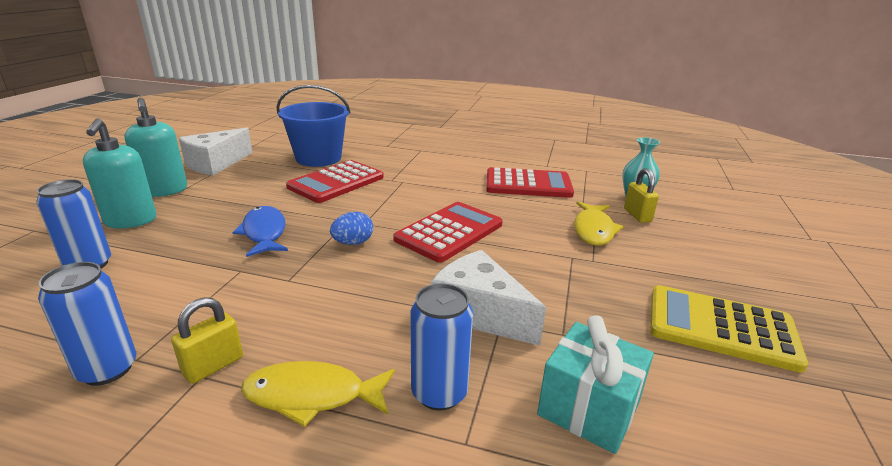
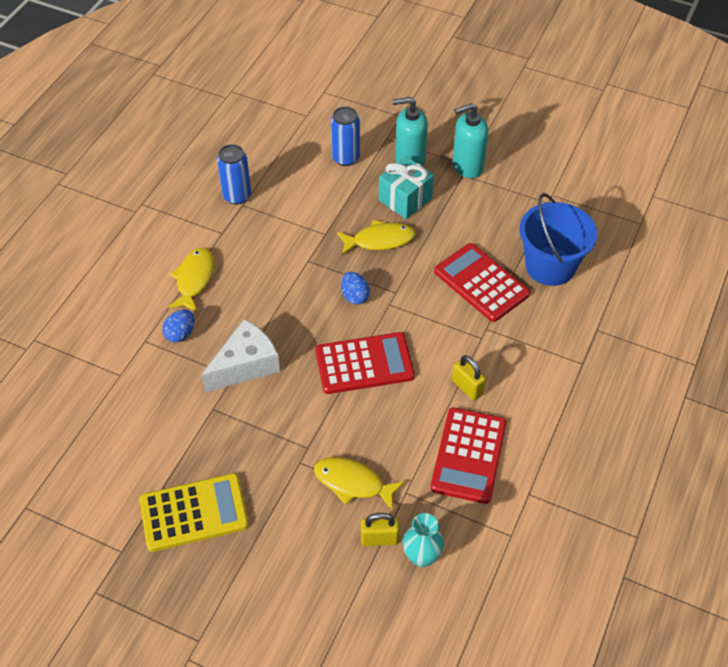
camera: 100 degrees right, 25 degrees up
(213, 366) = (228, 236): yellow padlock -> yellow padlock (467, 387)
(215, 164) = (532, 187): white cheese -> none
(264, 233) = (379, 240): blue fish -> yellow fish
(439, 393) = (180, 334): blue can -> blue egg
(449, 232) = (364, 364): red calculator -> red calculator turned 60 degrees counterclockwise
(588, 409) = (149, 401): turquoise gift -> turquoise gift (405, 199)
(721, 327) = (194, 513): yellow calculator -> yellow calculator turned 45 degrees clockwise

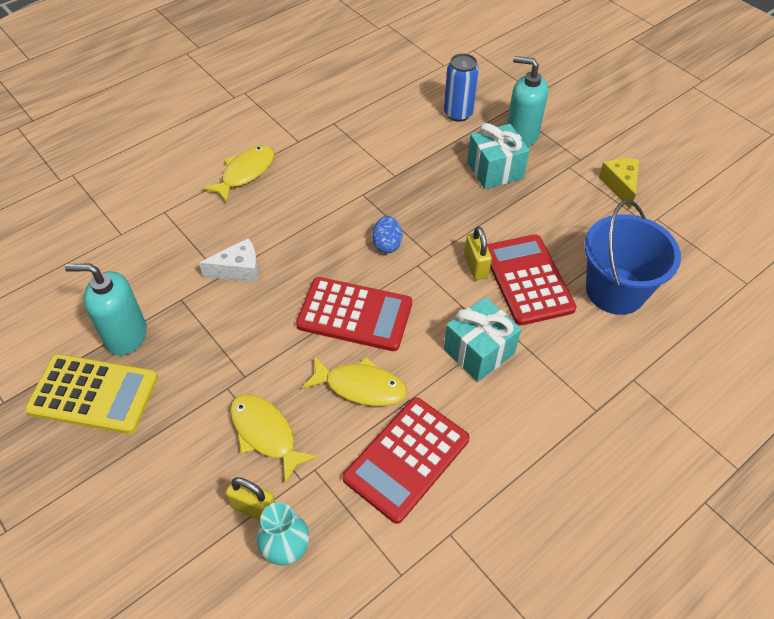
camera: 25 degrees right, 0 degrees up
(180, 334) = (199, 217): blue egg -> none
(237, 196) = (333, 113): blue can -> none
(246, 365) = (239, 270): white cheese -> white cheese, size x0.66
(379, 240) = (445, 200): yellow fish -> yellow fish (360, 386)
(467, 166) = (578, 160): turquoise soap dispenser -> turquoise soap dispenser (126, 335)
(467, 387) = (448, 383): yellow padlock -> yellow padlock (475, 266)
(476, 354) = (479, 351): none -> turquoise gift
(510, 177) = (620, 185): none -> yellow cheese

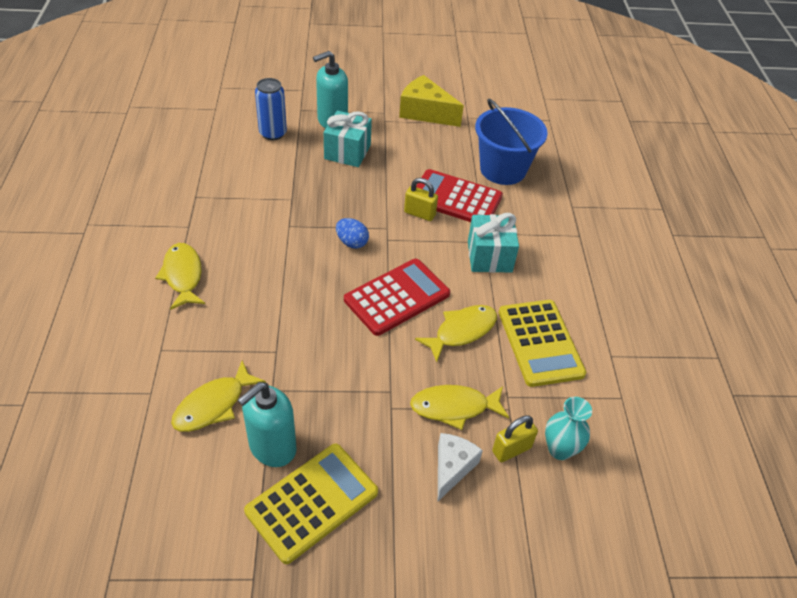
camera: 55 degrees left, 5 degrees down
(138, 275) = (213, 405): none -> yellow fish
(239, 270) = (282, 337): white cheese -> white cheese (452, 468)
(406, 458) = (540, 343): red calculator -> yellow calculator
(620, 185) = (425, 112): yellow cheese -> yellow cheese, size x1.51

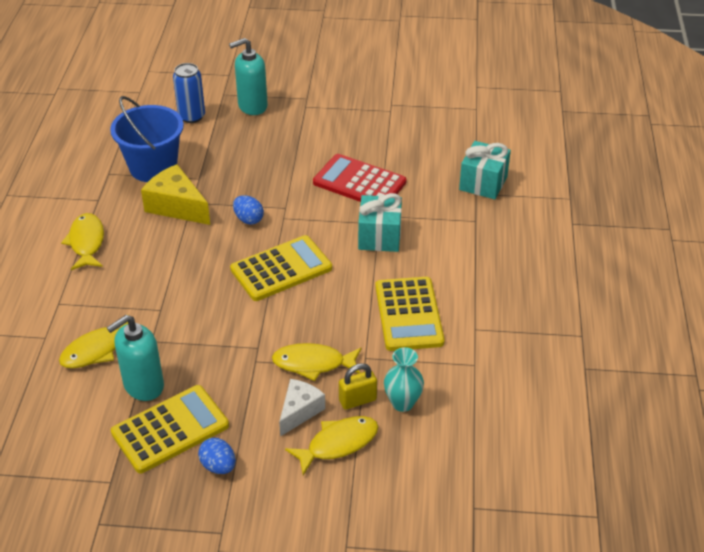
camera: 10 degrees right, 5 degrees down
(347, 152) = (261, 136): turquoise gift -> turquoise gift (483, 183)
(376, 546) = (218, 466): none -> blue egg
(397, 297) = (281, 269): red calculator -> yellow calculator
(419, 214) = (320, 195): yellow padlock -> none
(425, 112) = (348, 99): yellow cheese -> yellow cheese (176, 206)
(461, 331) = (336, 301): yellow fish -> yellow fish (338, 444)
(503, 169) = (414, 156): blue bucket -> blue bucket (153, 167)

